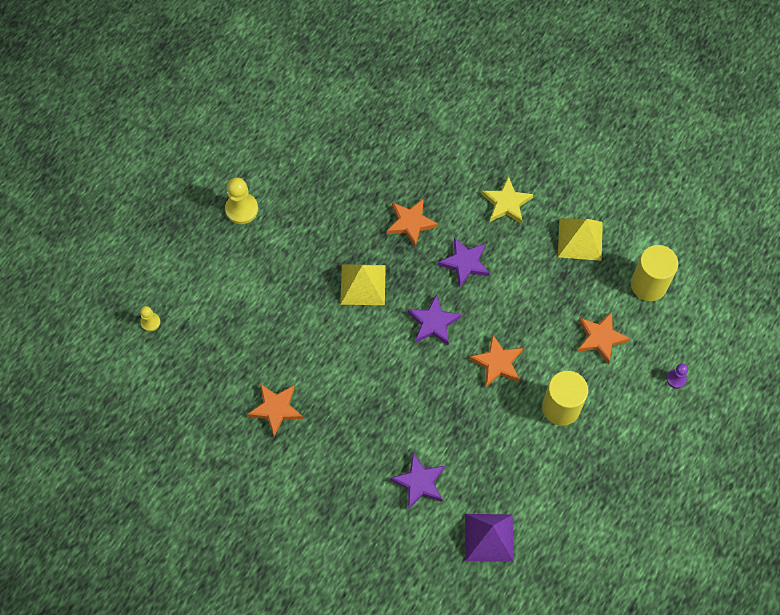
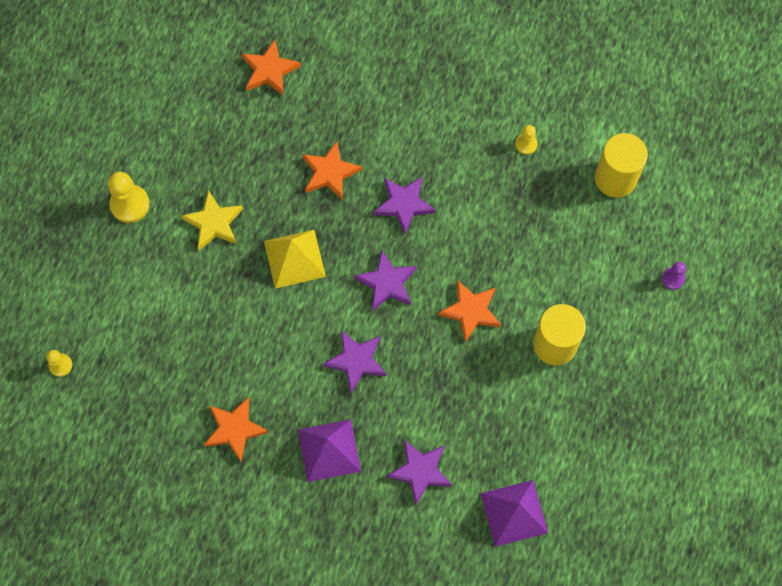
camera: 15 degrees left, 5 degrees up
(348, 445) = (329, 450): none -> purple pyramid
(391, 379) = (356, 361): none -> purple star
(506, 203) = (432, 123): yellow star -> yellow star (214, 223)
(580, 239) = (526, 144): yellow pyramid -> yellow pawn
(600, 338) = (578, 253): orange star -> orange star (269, 70)

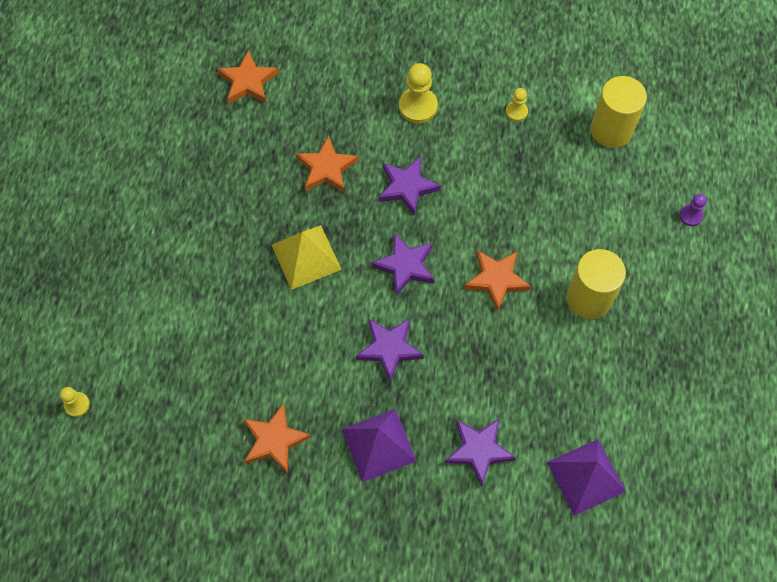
camera: 10 degrees left, 5 degrees down
(130, 204) = (126, 230): yellow pawn -> yellow pawn (418, 106)
(214, 223) = (216, 235): yellow star -> none

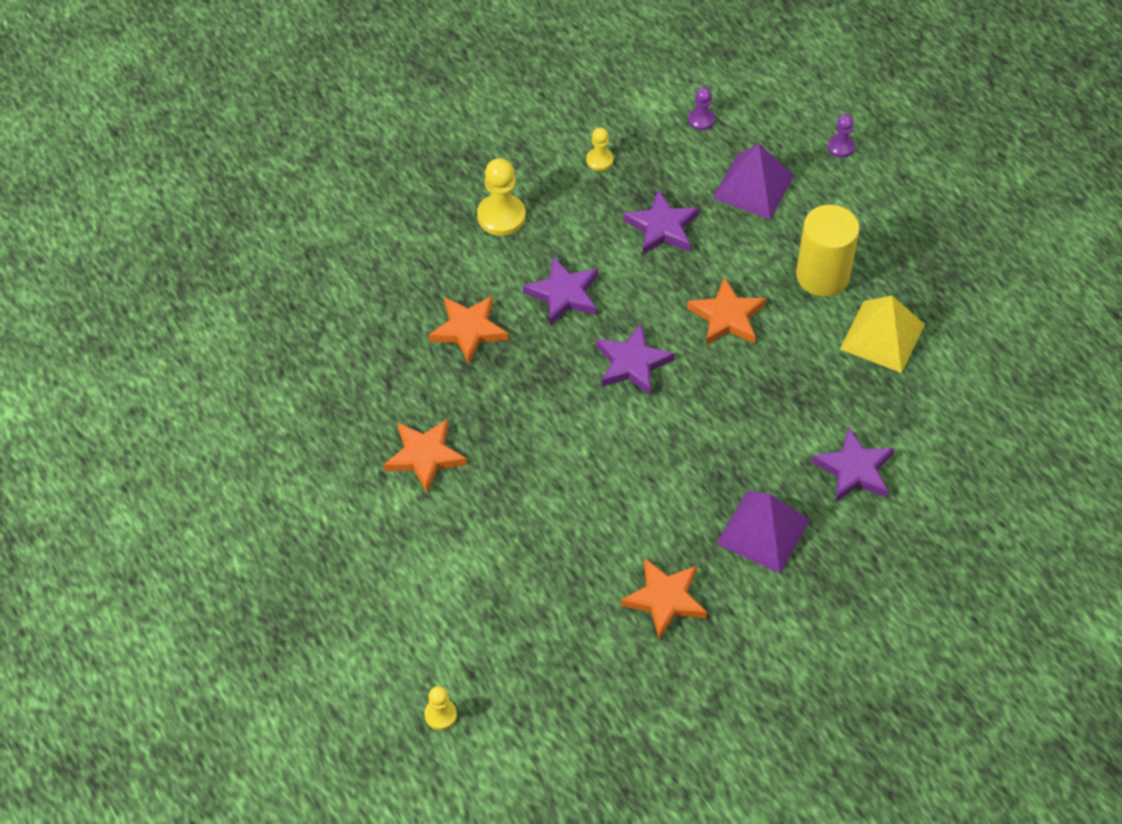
camera: 40 degrees left, 10 degrees down
(248, 81) = (305, 304): orange star -> orange star (424, 456)
(306, 257) = (530, 422): yellow pyramid -> yellow pyramid (882, 336)
(389, 348) = (690, 444): purple star -> purple star (662, 227)
(585, 476) = (963, 423): purple pyramid -> purple pyramid (753, 186)
(611, 130) = (701, 120): yellow cylinder -> purple pawn

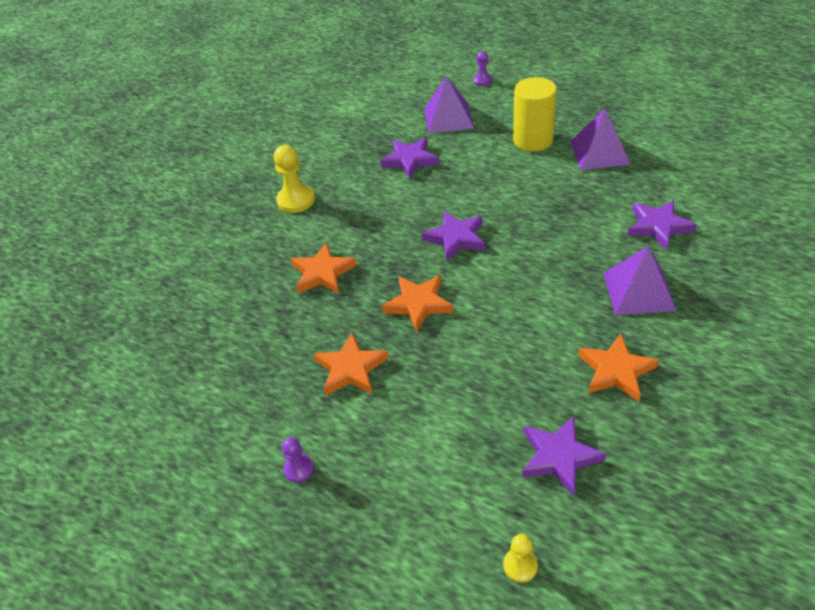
camera: 25 degrees left, 10 degrees down
(564, 294) = (374, 222): purple star -> purple star (559, 457)
(599, 160) = (339, 145): yellow pawn -> none
(701, 120) = (387, 102): purple pawn -> purple pawn (299, 469)
(727, 317) = (494, 185): orange star -> orange star (418, 304)
(882, 336) = (599, 152): yellow pyramid -> purple pyramid

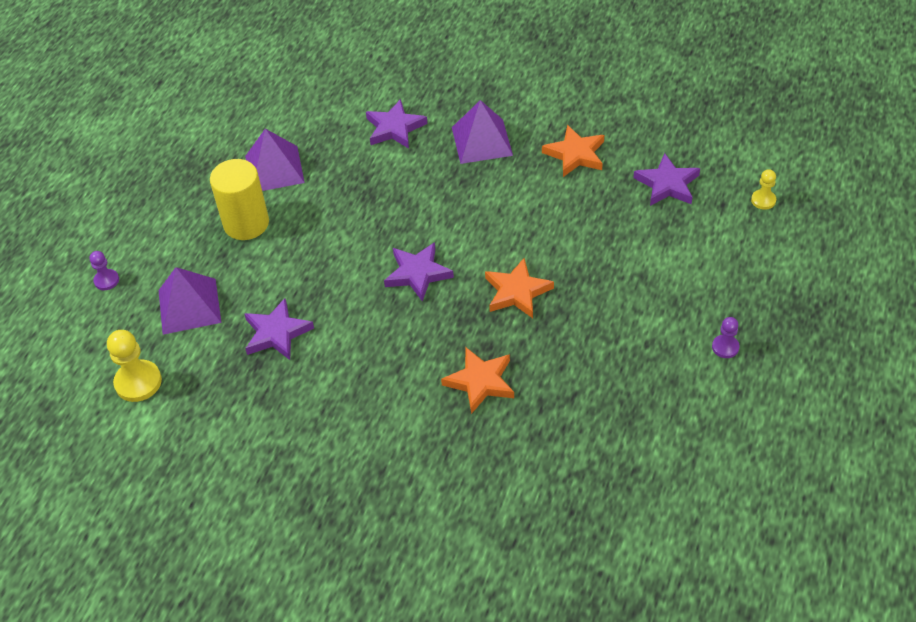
camera: 100 degrees left, 5 degrees up
(296, 200) = (353, 438): yellow pawn -> yellow pawn (138, 382)
(350, 369) = (608, 331): orange star -> none

